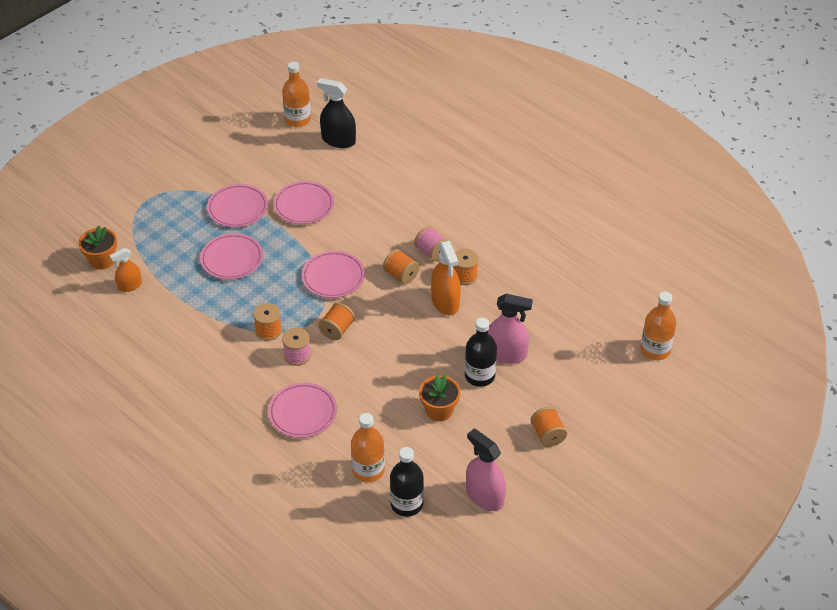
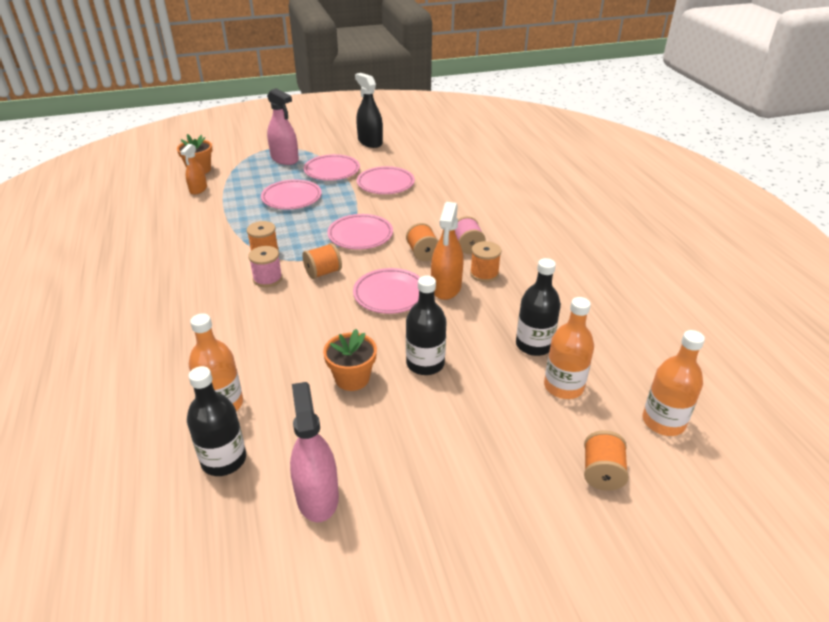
camera: 30 degrees right, 10 degrees down
(130, 285) = (198, 189): orange spray bottle -> orange spray bottle turned 75 degrees counterclockwise
(297, 119) = (433, 137): orange bottle -> orange bottle (563, 386)
(303, 413) = (220, 325): pink plate -> pink plate (390, 294)
(338, 140) = (454, 155): black spray bottle -> black spray bottle (370, 142)
(506, 354) = (472, 355): pink spray bottle -> pink spray bottle (284, 159)
(542, 326) = (534, 345): none -> black bottle
(547, 435) = (454, 459): orange spool -> orange spool (601, 473)

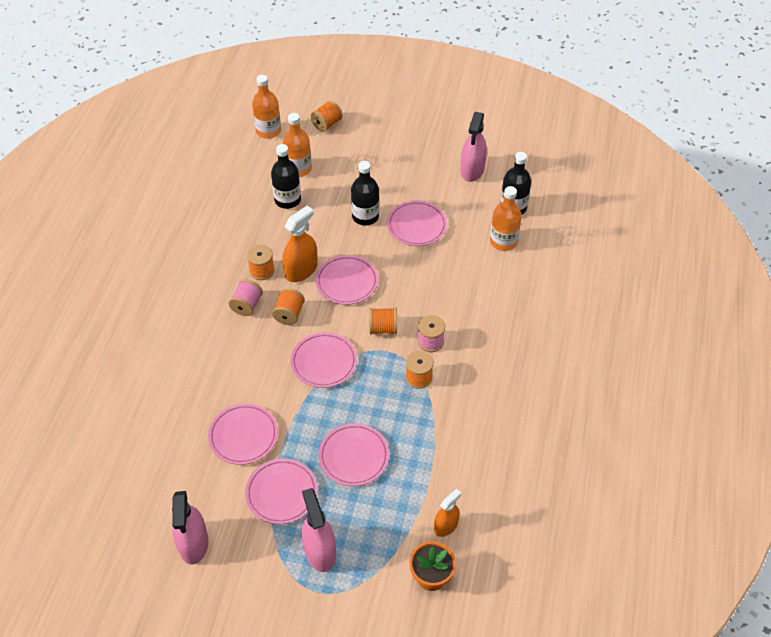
camera: 150 degrees left, 15 degrees up
(352, 378) = (416, 226): orange flower pot -> pink plate
(370, 142) = (193, 543): black spray bottle -> pink spray bottle

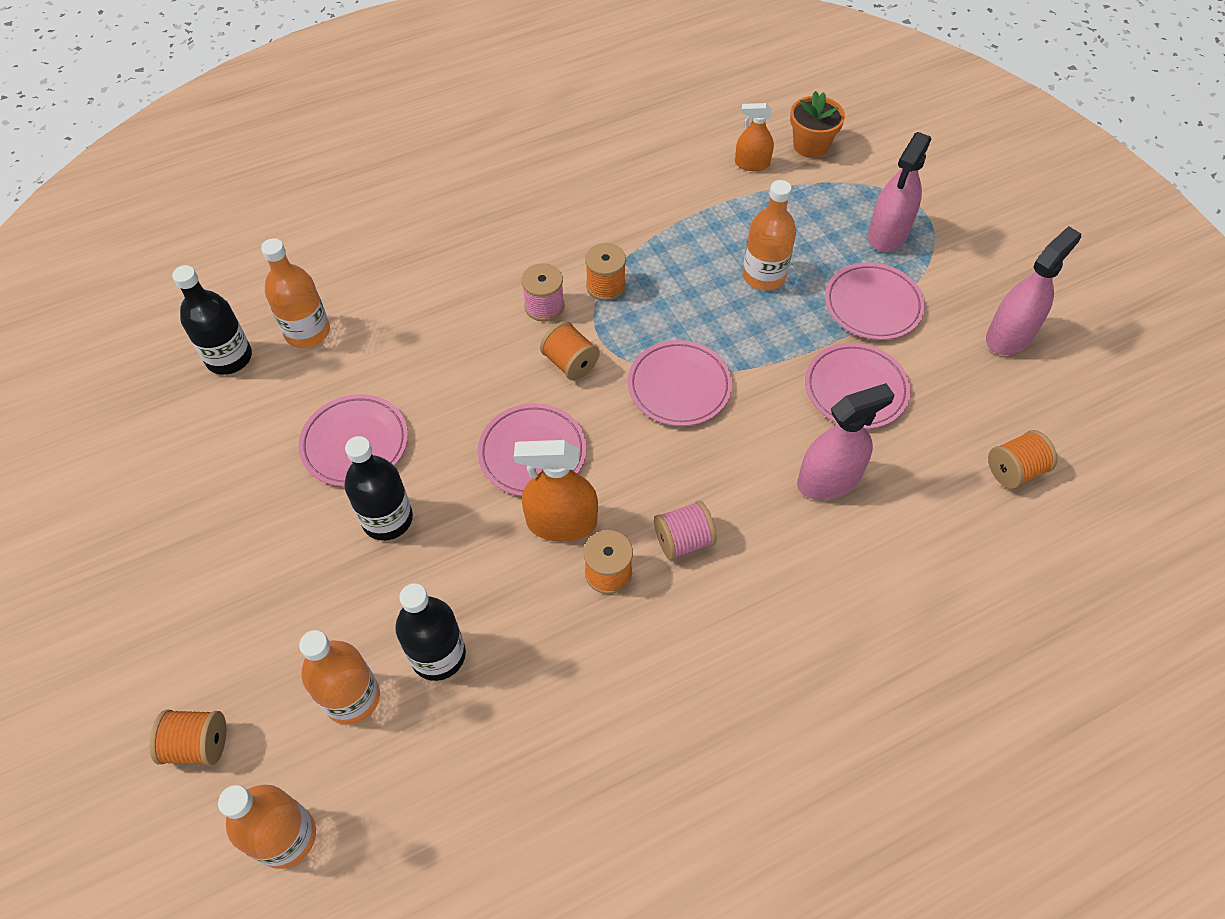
camera: 130 degrees left, 5 degrees up
(289, 314) = (647, 478): orange spool -> orange spool (1014, 470)
(354, 456) = (764, 276): pink plate -> orange bottle
(472, 170) = (179, 450): pink spray bottle -> pink spray bottle (828, 480)

